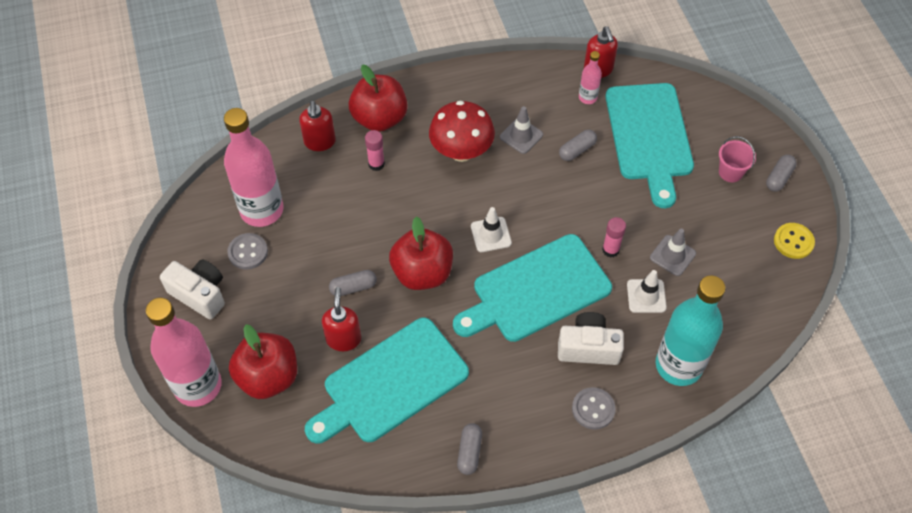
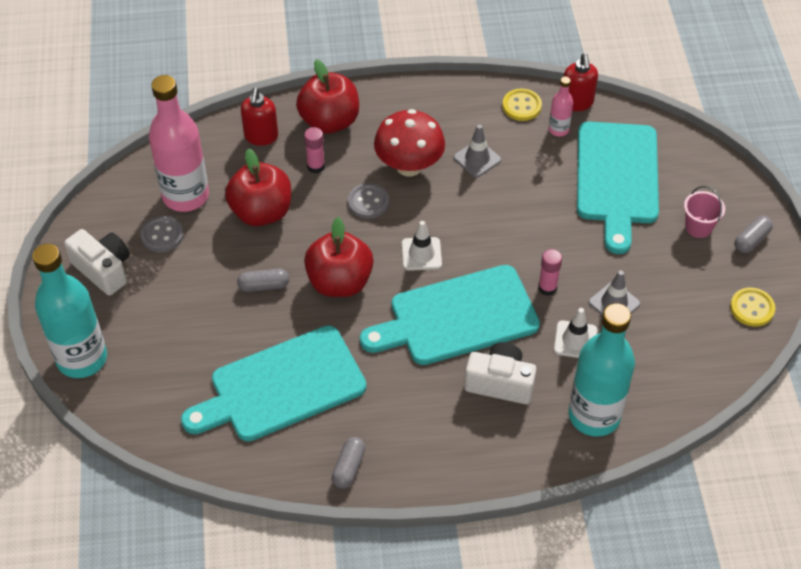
camera: 10 degrees right, 5 degrees down
(198, 386) = (82, 358): pink bottle -> turquoise bottle
(268, 377) = (156, 361): red apple -> red apple (261, 212)
(343, 339) = (242, 335): red soap dispenser -> none
(550, 80) = (521, 106): none -> yellow button
(577, 150) = (534, 181): grey capsule -> none
(593, 409) = (491, 445): grey button -> grey button (368, 202)

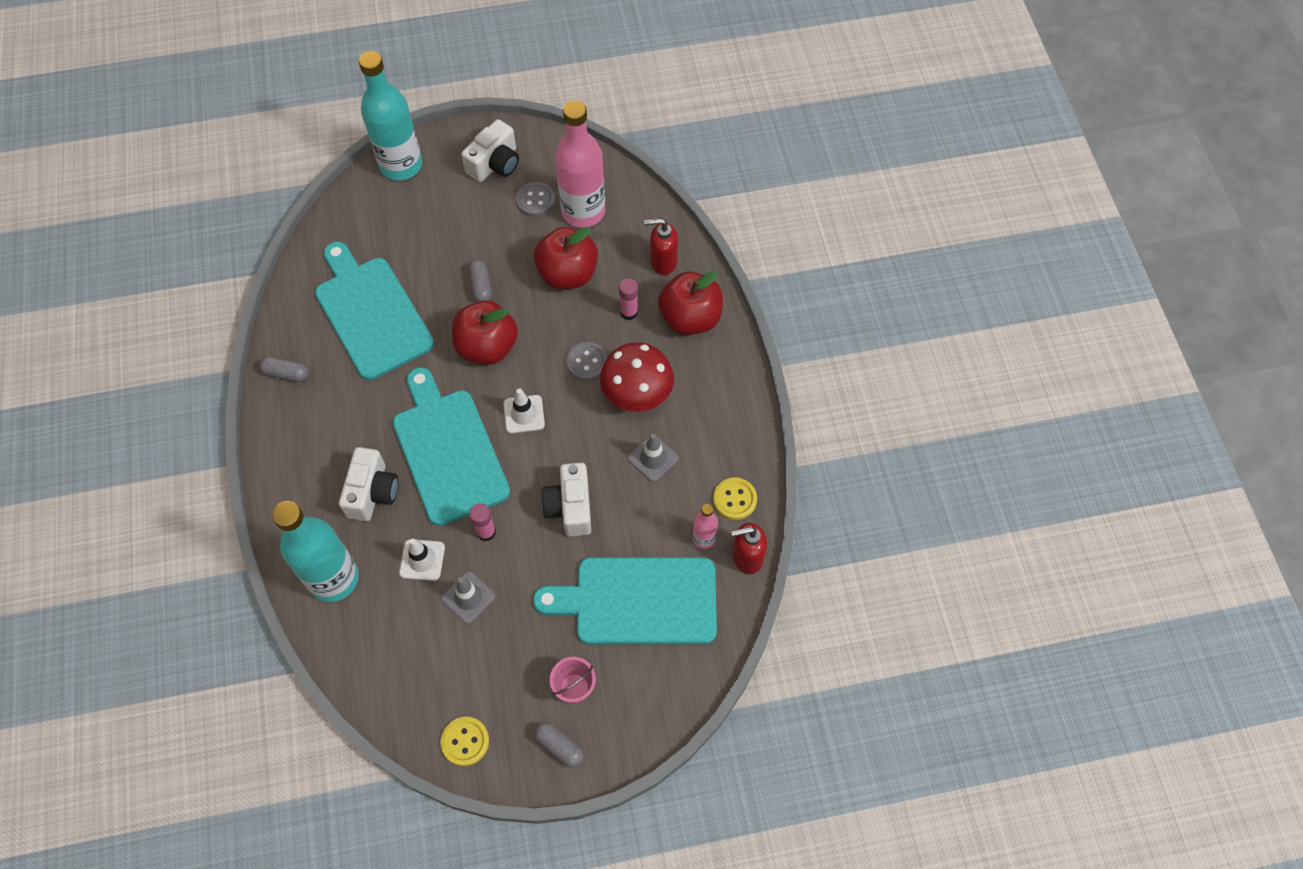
camera: 85 degrees right, 10 degrees up
(524, 222) = (570, 507): none -> white camera

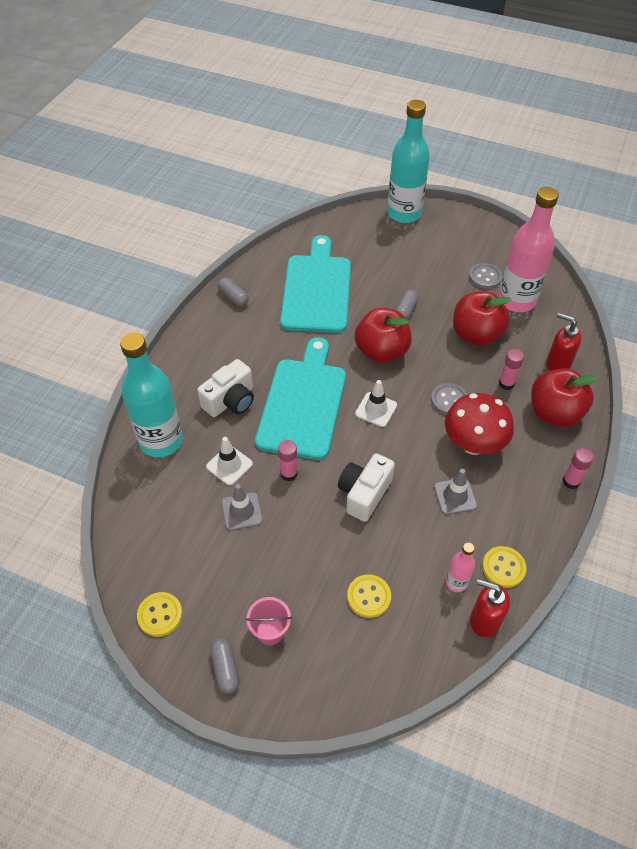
camera: 35 degrees right, 10 degrees down
(495, 164) = (471, 242): white camera -> none
(638, 601) = (368, 597): turquoise cutting board -> yellow button
(743, 380) = (571, 481): none -> pink glue stick

